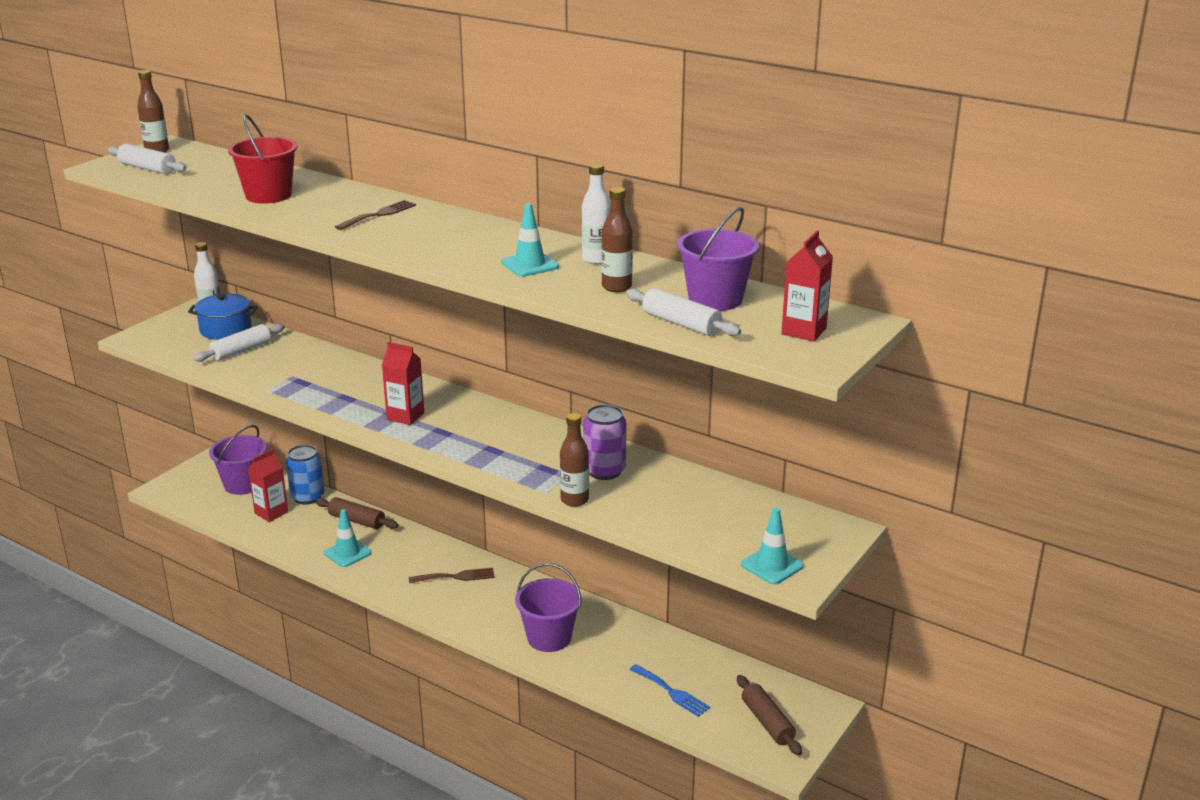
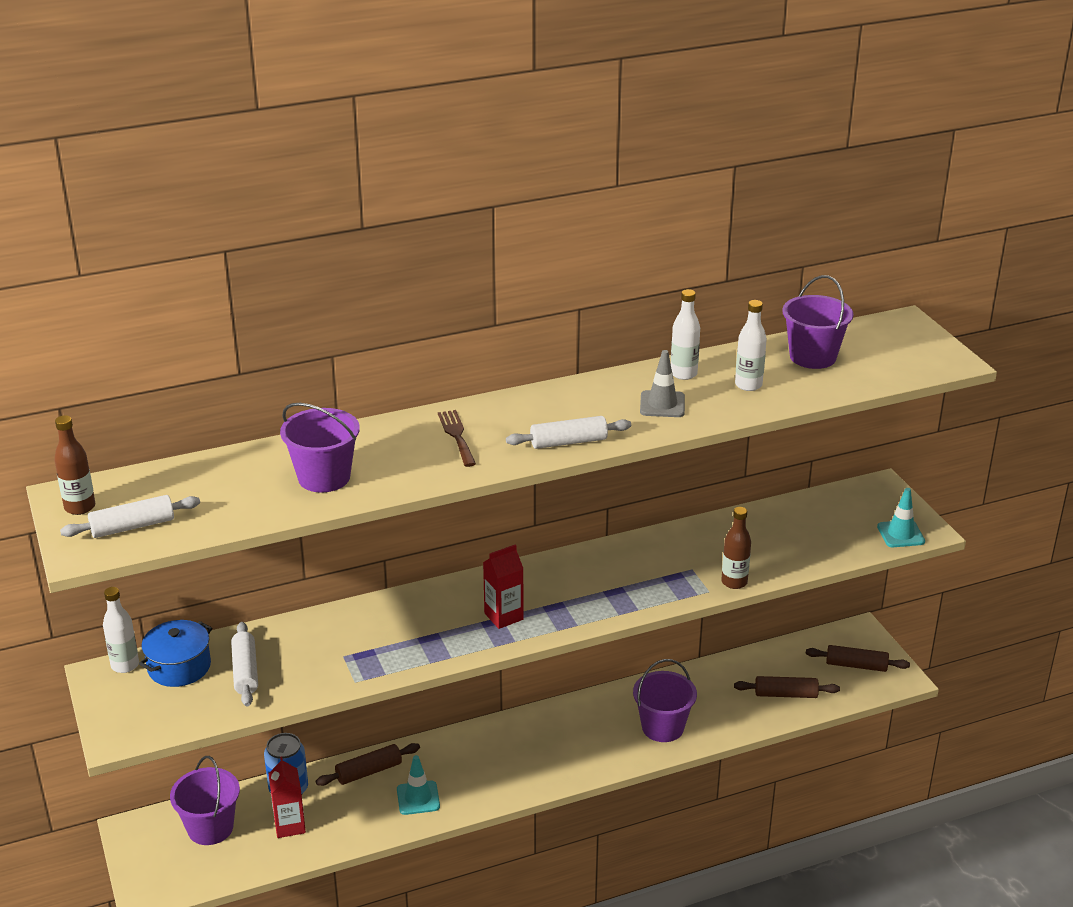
camera: 55 degrees left, 5 degrees up
(268, 195) = (324, 477): red bucket -> purple bucket
(456, 577) = (525, 744): brown fork -> none
(530, 265) = (662, 404): turquoise traffic cone -> grey traffic cone
(604, 471) = (703, 551): purple can -> none
(616, 287) = (748, 385): brown bottle -> white bottle
(672, 692) = (785, 694): blue fork -> brown rolling pin
(681, 323) = (842, 385): white rolling pin -> white rolling pin (568, 442)
(804, 331) = (899, 347): red carton -> none

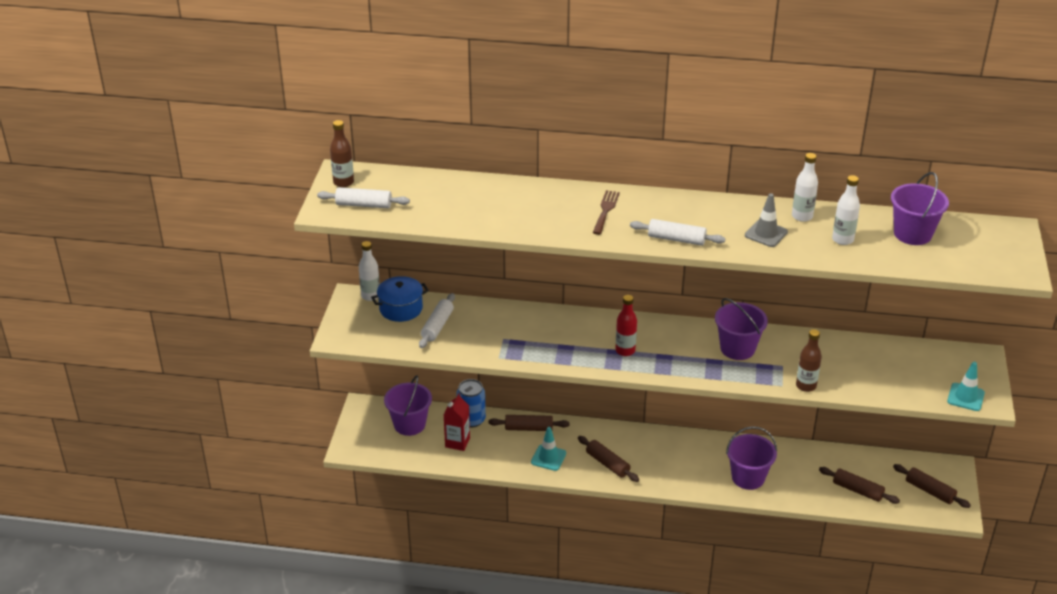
camera: 30 degrees right, 5 degrees up
(324, 477) = (499, 211): purple bucket -> purple bucket (737, 348)
(494, 776) = (607, 464): none -> brown rolling pin
(503, 616) = (625, 350): red carton -> red bottle

